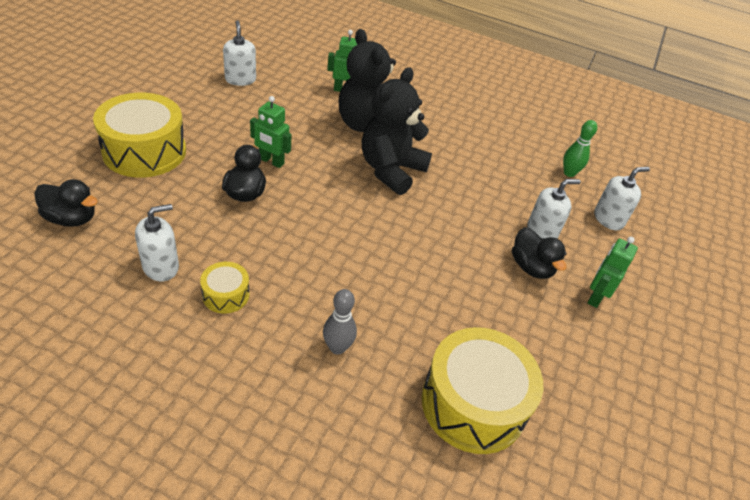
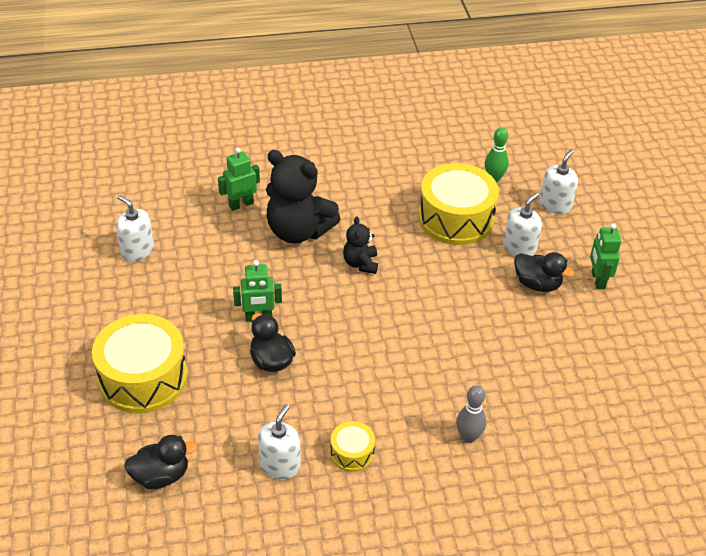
camera: 30 degrees left, 0 degrees up
(391, 170) = (360, 263): black teddy bear -> black teddy bear, size x0.51
(473, 403) = (588, 414): yellow drum -> yellow drum (456, 218)

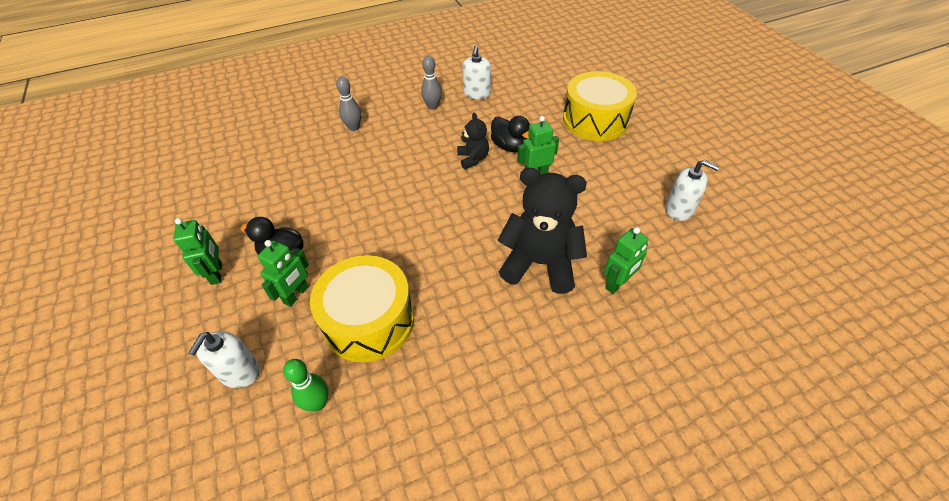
camera: 170 degrees right, 5 degrees up
(161, 476) = (546, 77): black duck -> none
(352, 453) = (432, 106): yellow drum -> grey bowling pin
(360, 263) = (464, 240): black teddy bear -> black teddy bear (473, 159)
(519, 248) = (296, 295): white soap dispenser -> green robot

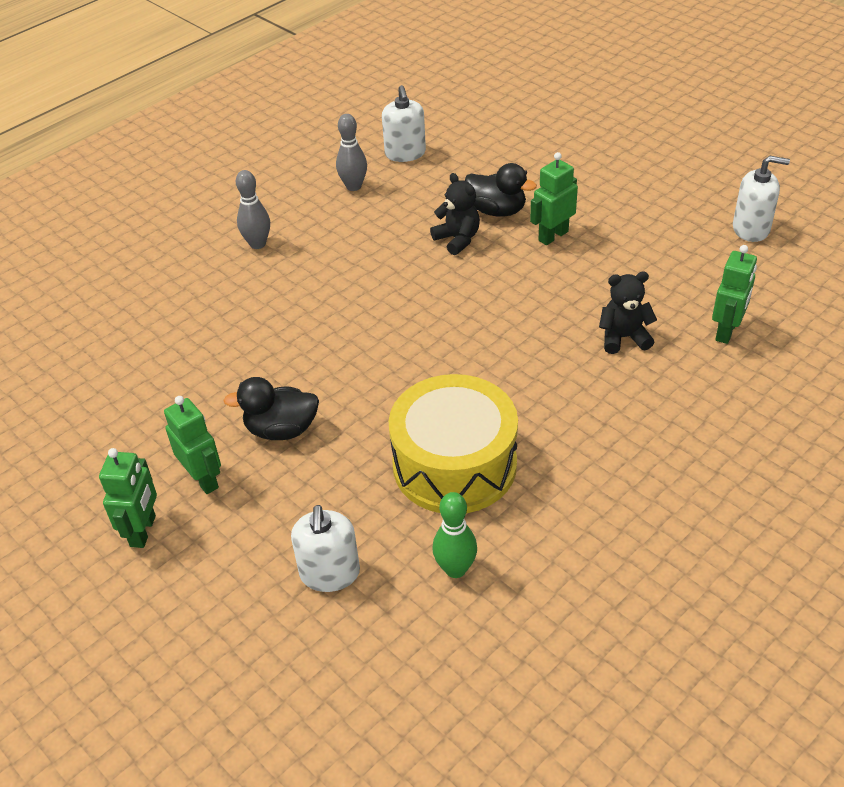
camera: 20 degrees left, 5 degrees down
(296, 295) = (337, 468): green robot -> green robot (143, 531)
(540, 264) = (623, 337): black teddy bear -> black teddy bear, size x0.51
(595, 120) = (588, 148): yellow drum -> none

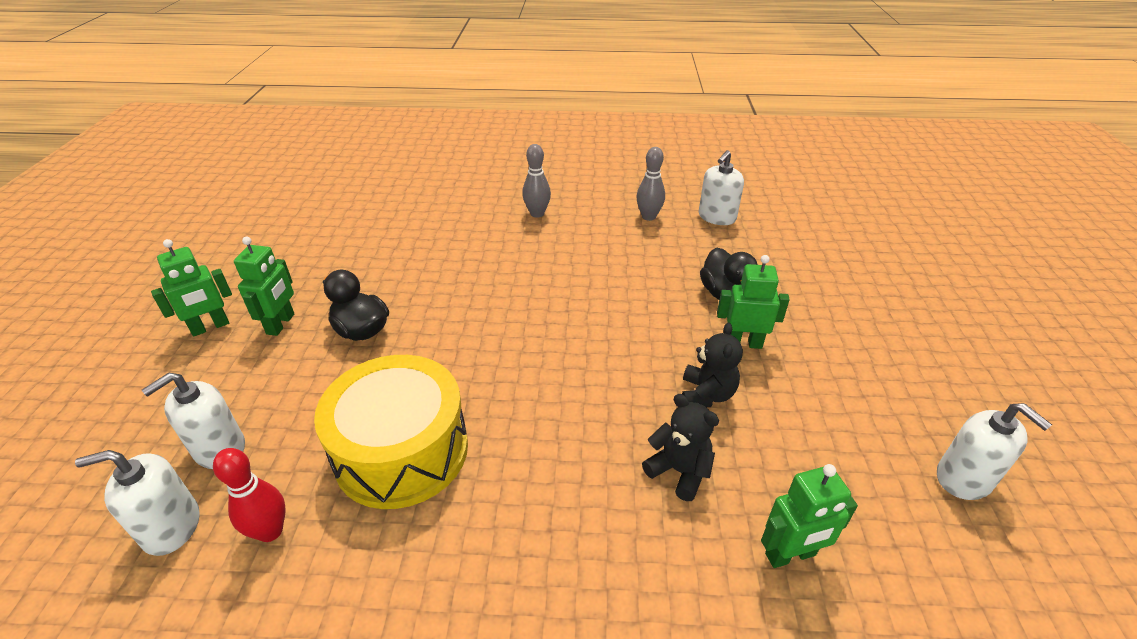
camera: 45 degrees right, 5 degrees down
(389, 628) = (171, 527): none -> white soap dispenser
(455, 569) = (270, 531): green bowling pin -> red bowling pin
(457, 239) = (664, 294): black teddy bear -> black teddy bear (706, 394)

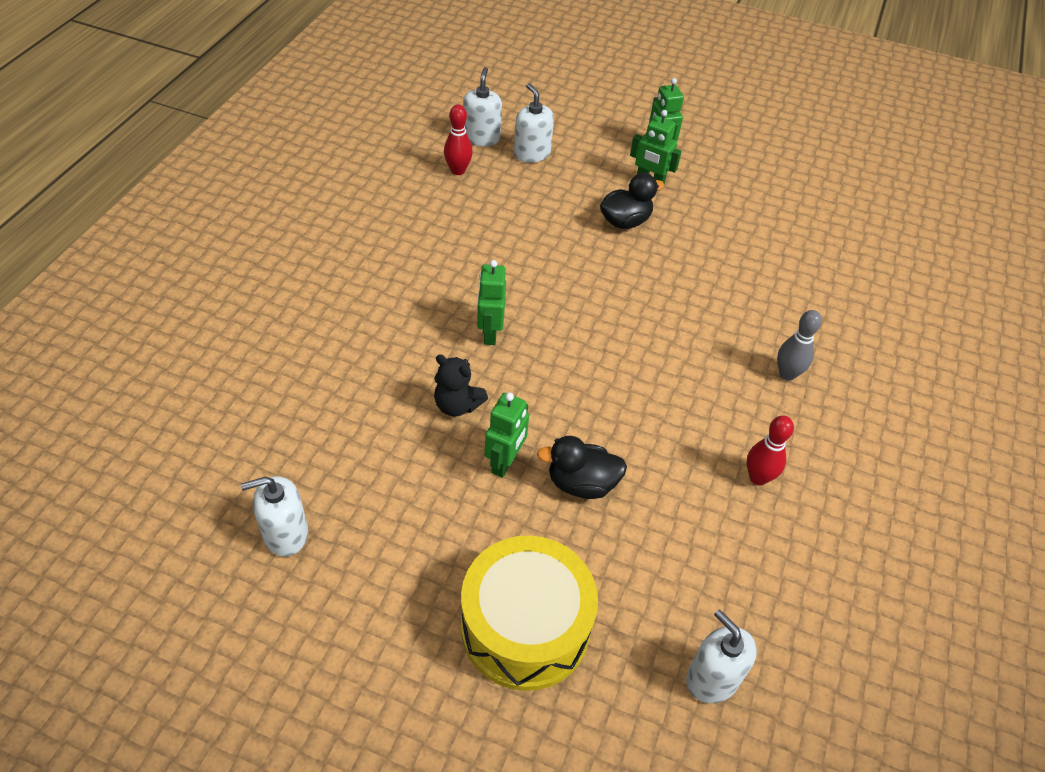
camera: 105 degrees right, 10 degrees up
(401, 451) = (489, 226): yellow drum -> yellow drum (525, 626)
(648, 217) = (758, 478): grey bowling pin -> red bowling pin
(679, 471) = (396, 357): black teddy bear -> none
(716, 217) = (741, 552): white soap dispenser -> white soap dispenser (712, 678)
(790, 555) = (302, 386): green robot -> green robot (490, 333)

